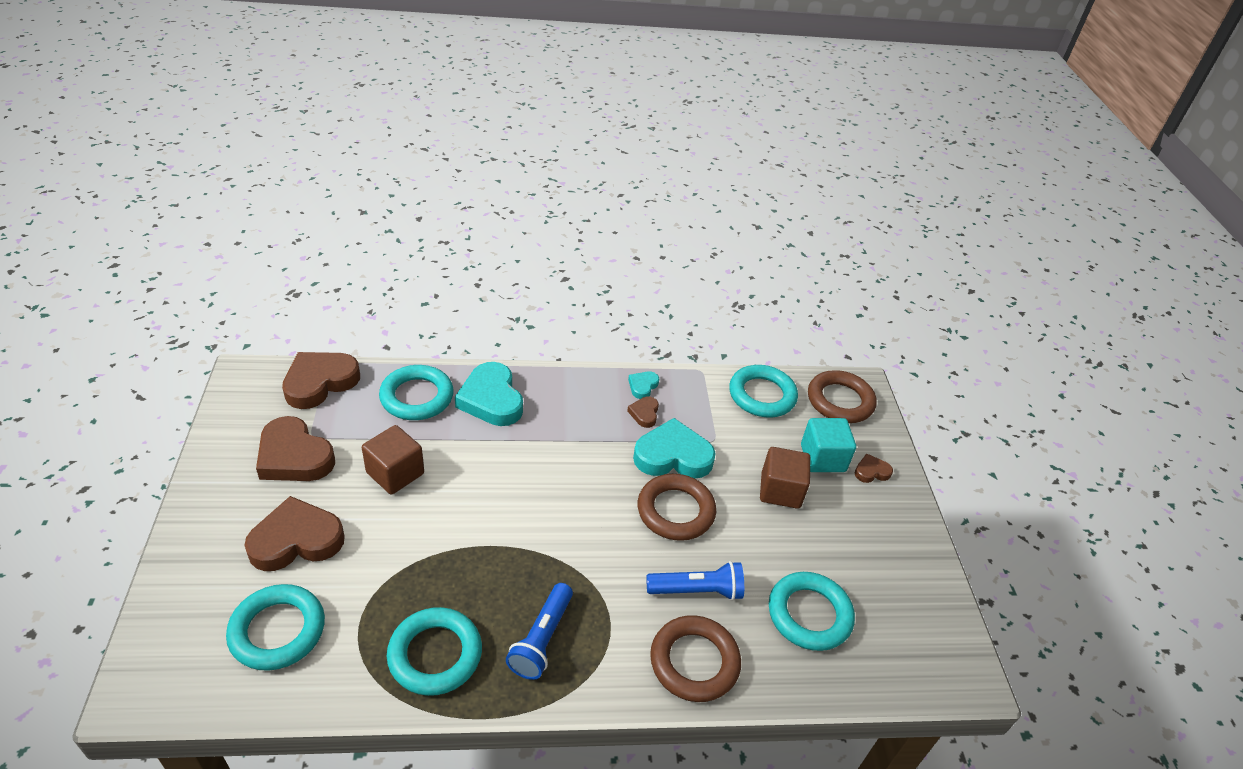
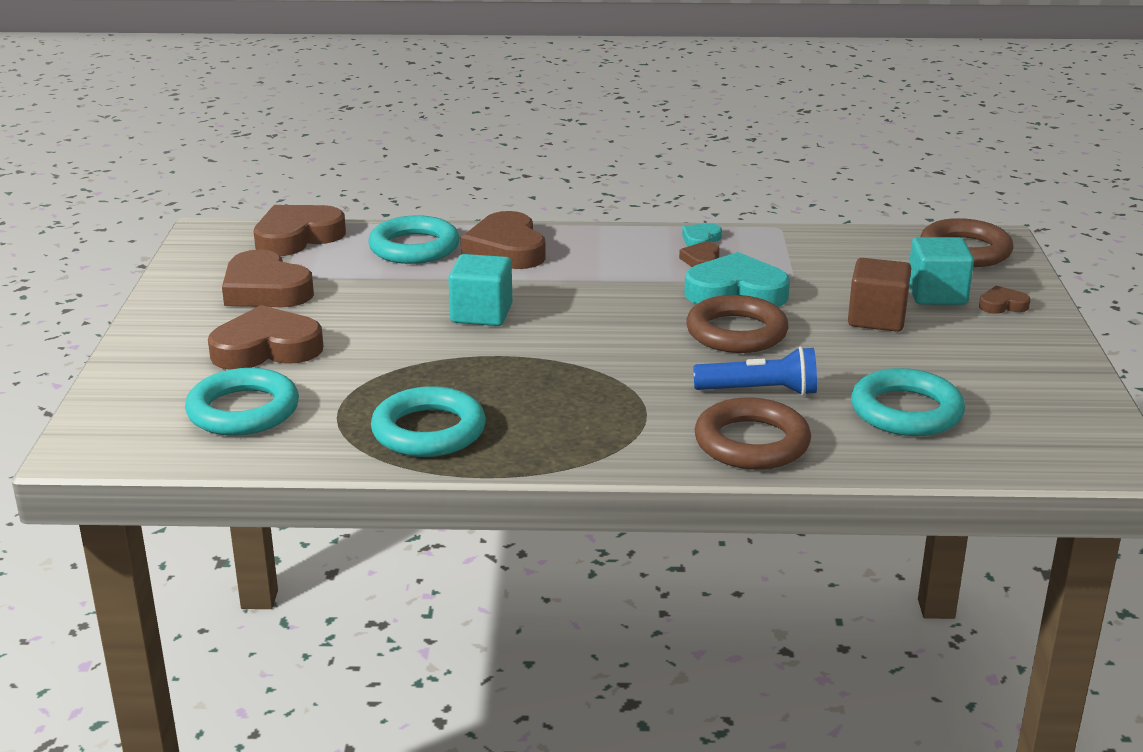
camera: 10 degrees right, 15 degrees down
(395, 473) = (385, 302): brown cube -> none
(474, 488) = (481, 314): none -> turquoise cube
(491, 399) = (506, 249): turquoise heart -> brown heart
(541, 639) = (559, 422): blue flashlight -> none
(762, 395) = (858, 246): turquoise ring -> none

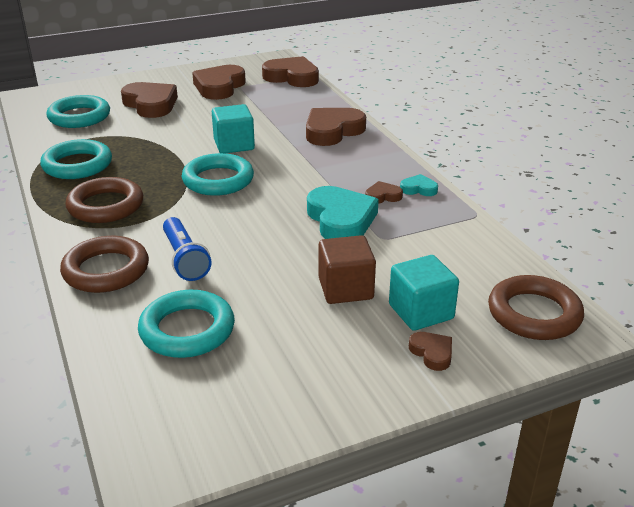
camera: 65 degrees right, 5 degrees up
(414, 247) = (308, 107): turquoise ring -> turquoise ring (218, 180)
(736, 332) = (272, 233): brown ring -> brown ring (106, 206)

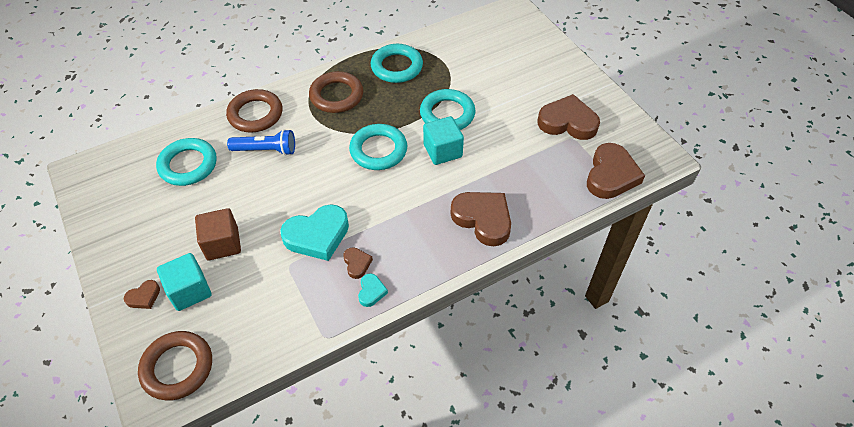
camera: 85 degrees right, 20 degrees up
(79, 117) = (480, 47): turquoise ring -> turquoise ring (447, 114)
(151, 104) = (515, 83): brown heart -> none
(184, 259) = (266, 150): blue flashlight -> blue flashlight turned 150 degrees counterclockwise

